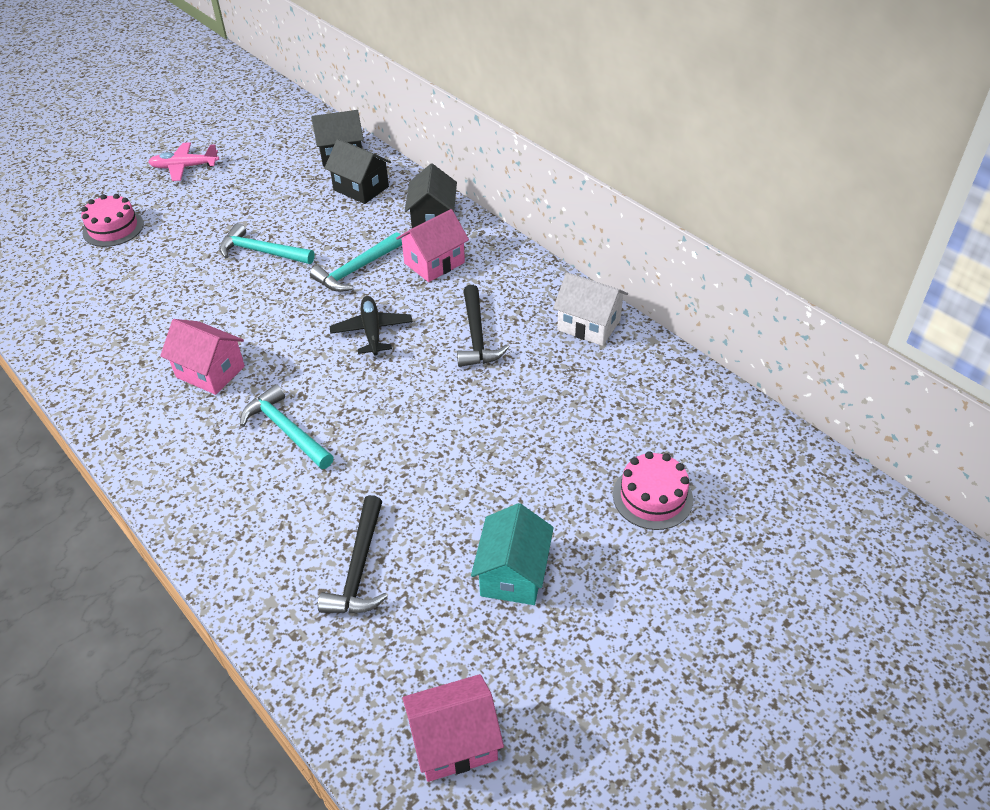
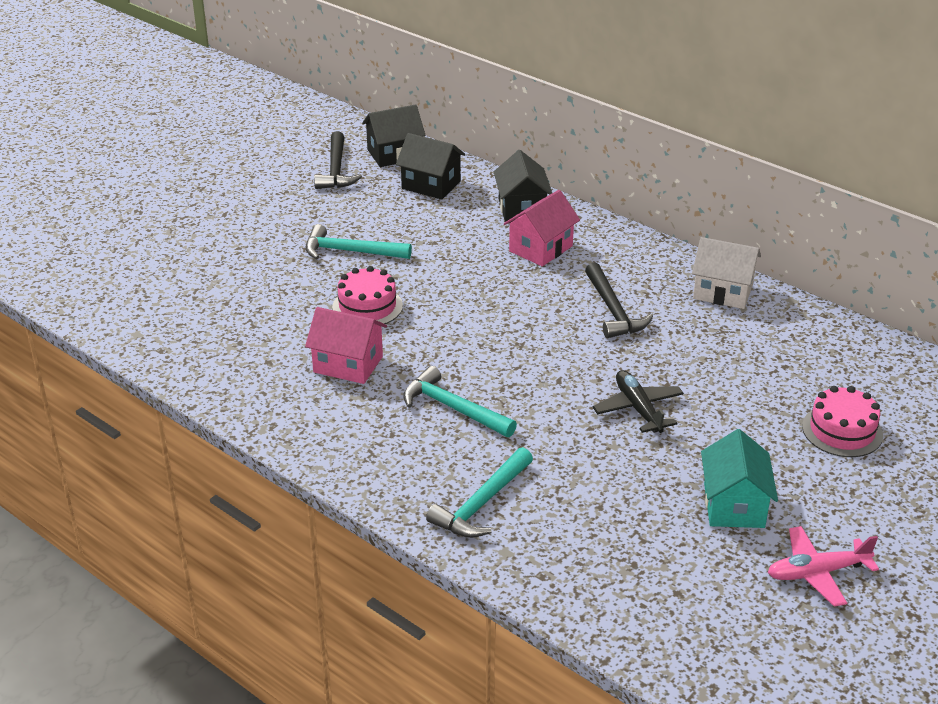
camera: 10 degrees left, 10 degrees down
(113, 228) = (172, 241): pink cake -> pink cake (367, 306)
(184, 167) = (224, 177): pink plane -> pink plane (817, 573)
(356, 270) = (460, 261): turquoise hammer -> turquoise hammer (481, 504)
(359, 568) = (581, 516): black hammer -> black hammer (336, 170)
(372, 331) = (503, 315): black plane -> black plane (638, 409)
(454, 741) = (734, 640): pink house -> none

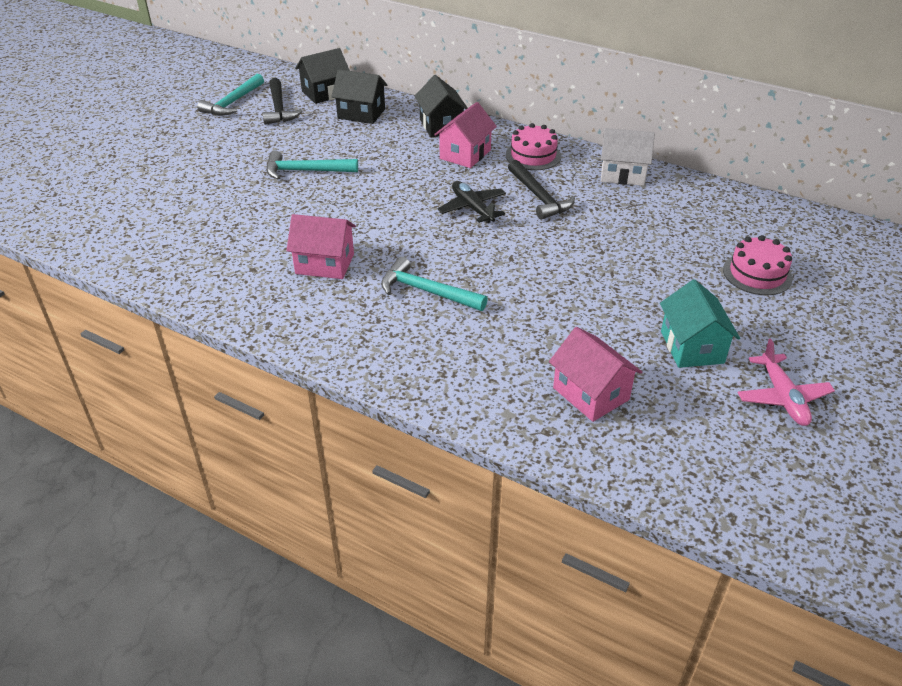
camera: 10 degrees left, 5 degrees up
(367, 306) = (330, 214): pink cake -> pink cake (533, 155)
(481, 504) = (474, 372): turquoise hammer -> turquoise hammer (233, 102)
(602, 542) = (591, 393): none -> pink house
(638, 409) = (585, 274): black plane -> black plane (472, 208)
(817, 573) = (782, 397): pink plane -> pink plane turned 75 degrees counterclockwise

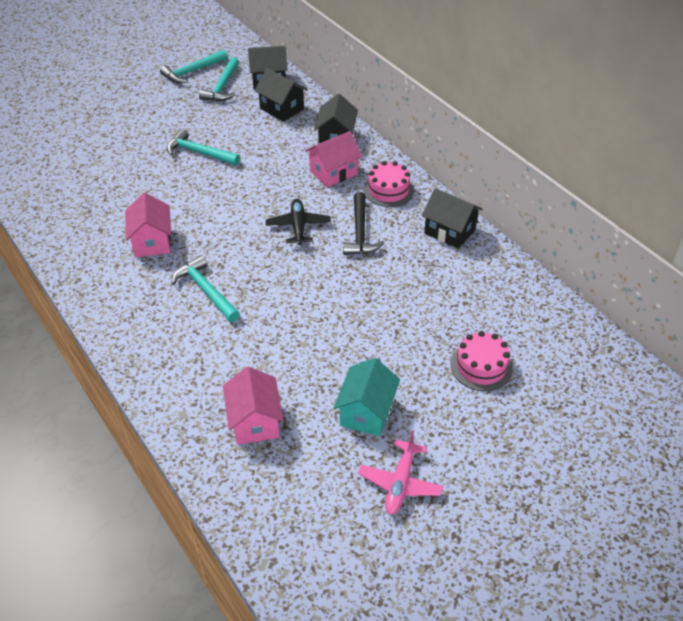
camera: 25 degrees right, 5 degrees up
(279, 109) = (222, 87): black hammer -> turquoise hammer
(325, 264) = (152, 241): pink house -> pink house turned 45 degrees clockwise
(622, 174) = (449, 231): white house -> black house

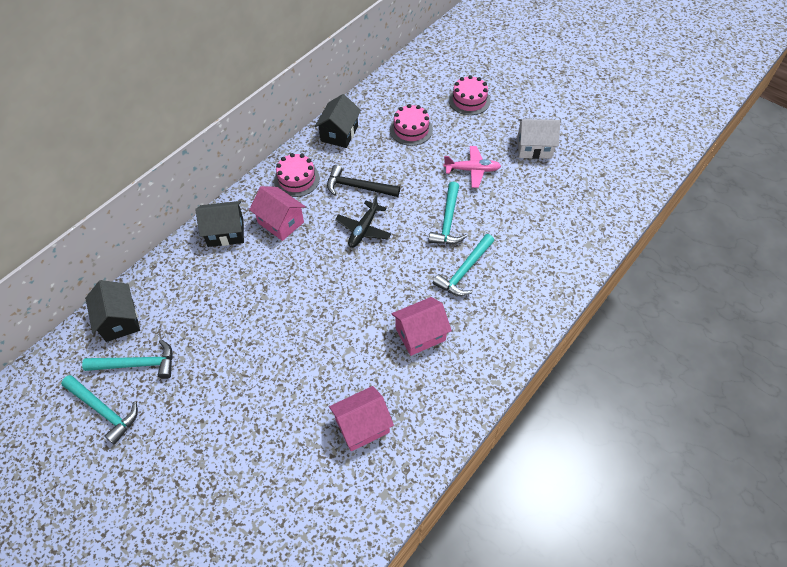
camera: 105 degrees left, 10 degrees up
(199, 152) = (272, 343): turquoise hammer -> turquoise hammer (448, 221)
(255, 421) = (572, 202): pink house -> pink house (362, 426)
(282, 109) = (178, 292): black house -> none
(298, 226) = (363, 229): black plane -> black plane turned 45 degrees counterclockwise
(360, 232) = (358, 187): black hammer -> black hammer turned 150 degrees counterclockwise
(366, 412) = (534, 148): turquoise house -> white house
(400, 483) = (577, 123): pink plane -> pink plane (472, 170)
(439, 294) = (411, 129): none -> pink cake

